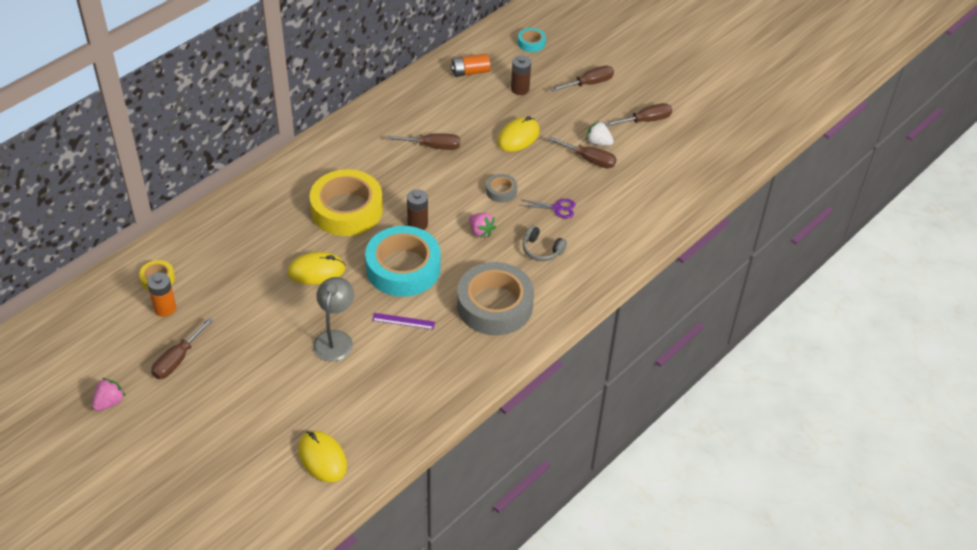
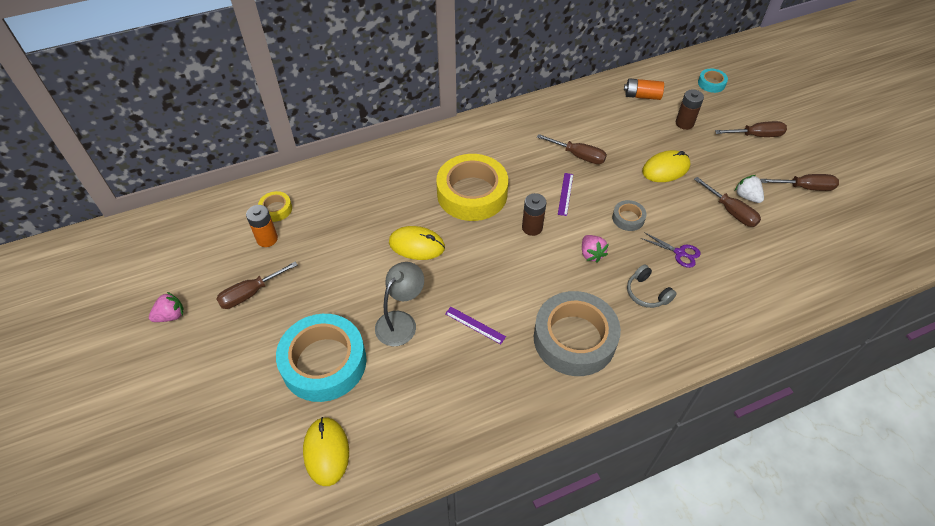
camera: 25 degrees right, 5 degrees up
(403, 268) = (499, 268): turquoise tape -> turquoise tape (324, 362)
(435, 185) = (565, 194): none -> purple ruler

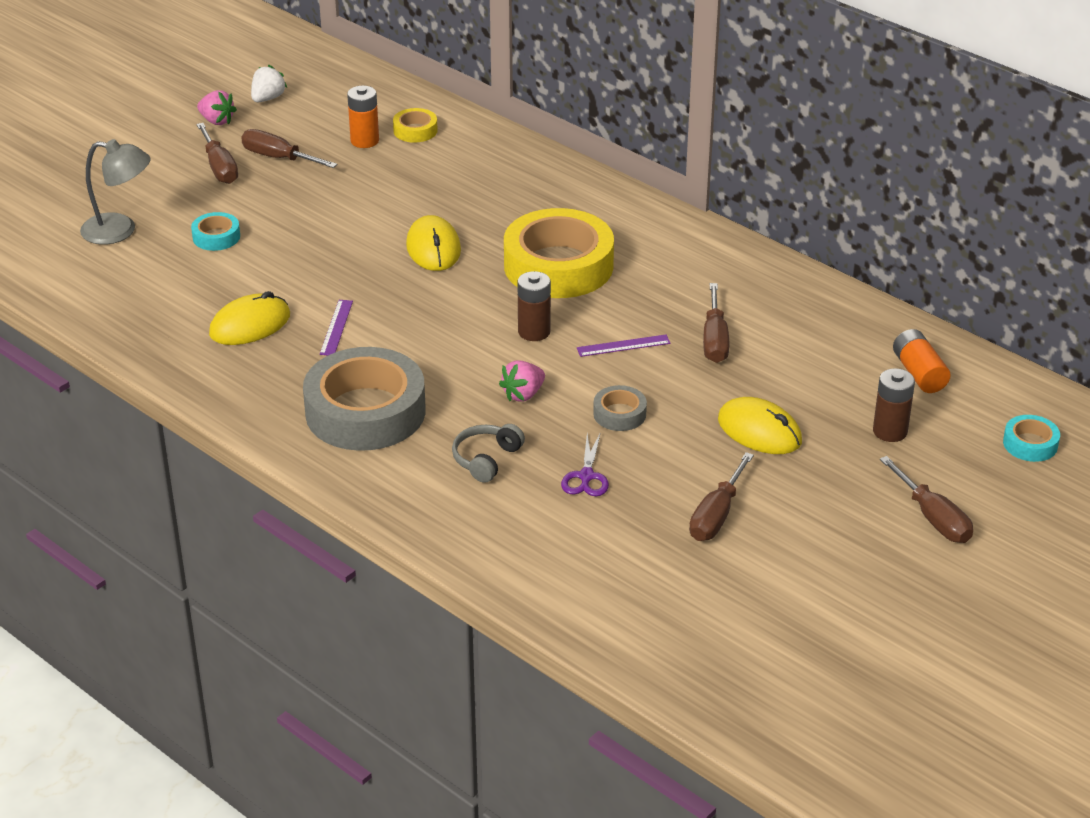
camera: 65 degrees right, 15 degrees down
(324, 362) = (216, 237): turquoise tape -> turquoise tape, size x0.44
(326, 452) = (107, 274): yellow mouse -> yellow mouse (250, 325)
(401, 321) = (306, 271): grey lamp -> grey lamp (120, 231)
(747, 196) = (766, 528): white strawberry -> white strawberry (268, 98)
(805, 187) = (844, 592): brown screwdriver -> brown screwdriver (219, 167)

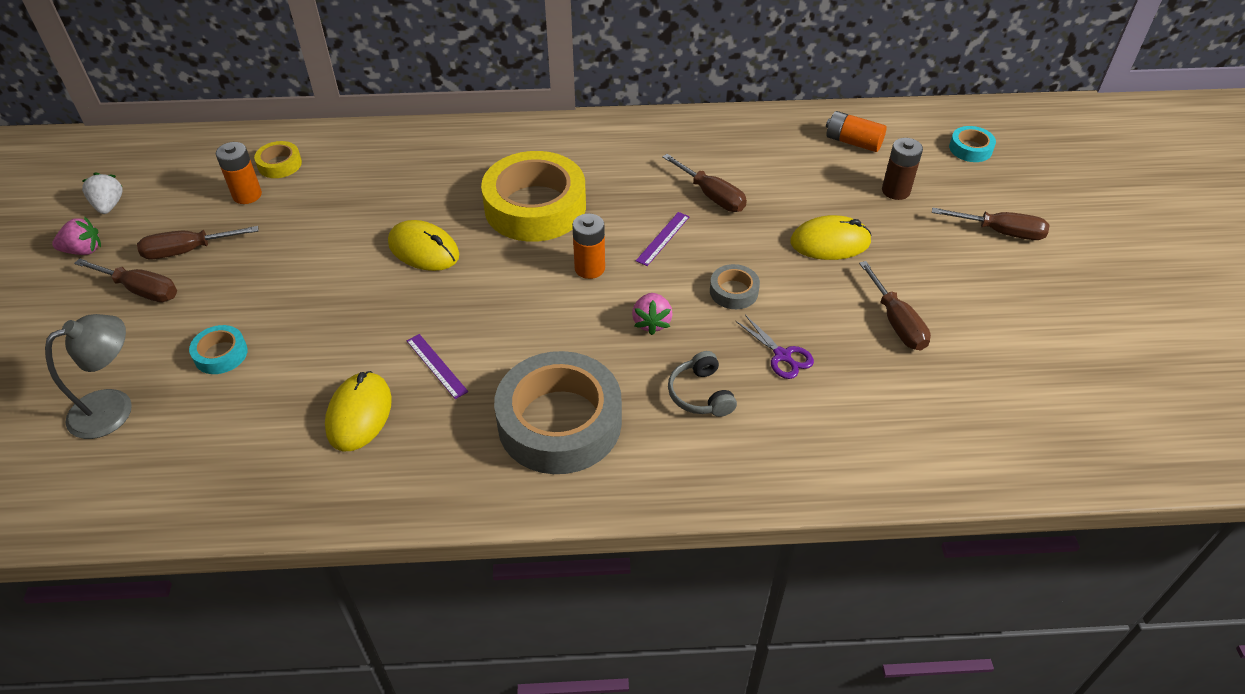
camera: 45 degrees left, 10 degrees up
(534, 332) = (589, 268): brown battery -> orange battery

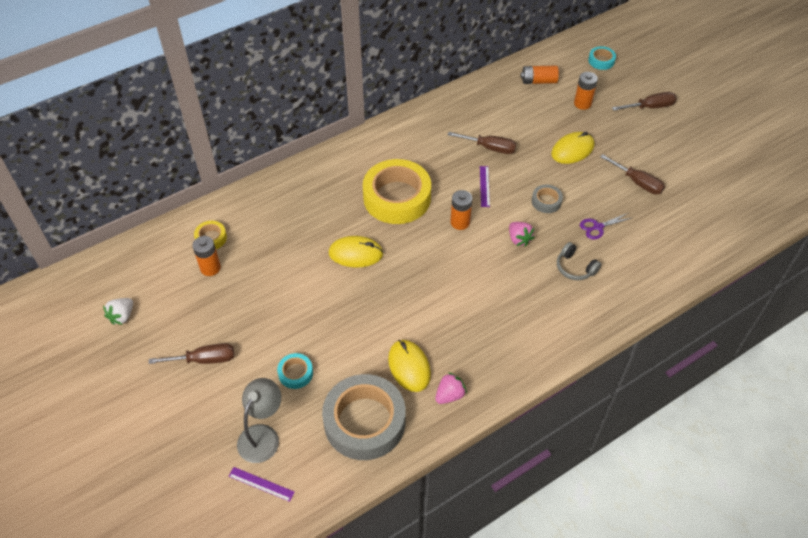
camera: 30 degrees left, 5 degrees up
(83, 250) = (137, 353): pink strawberry -> pink strawberry (449, 395)
(109, 205) = (122, 316): white strawberry -> white strawberry turned 105 degrees counterclockwise
(188, 251) = (208, 321): brown screwdriver -> none
(437, 366) = (426, 319): purple ruler -> purple ruler (261, 484)
(559, 422) = (518, 318): grey tape -> grey tape (364, 422)
(782, 356) = (598, 227): purple scissors -> purple scissors turned 135 degrees clockwise
(895, 191) = (582, 103): brown battery -> orange battery

